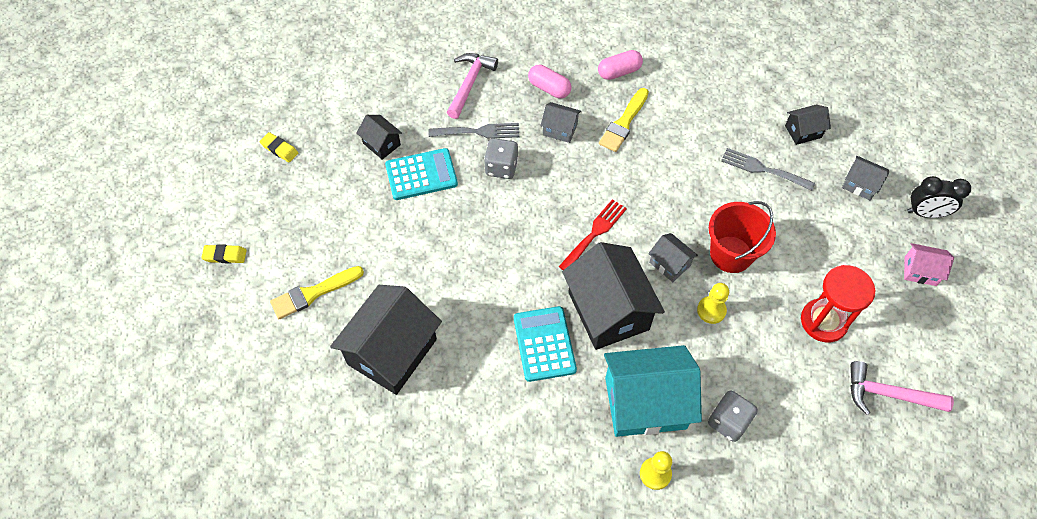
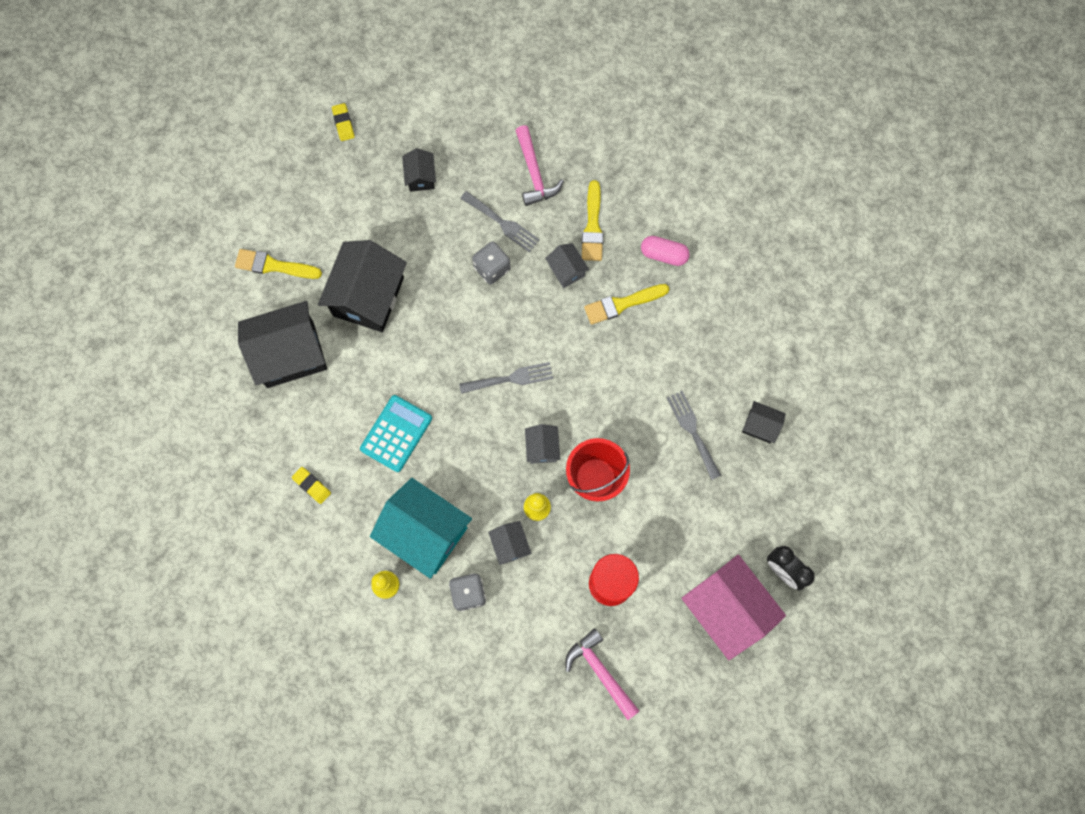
camera: 40 degrees right, 15 degrees up
(225, 256) = (238, 187): yellow eraser -> yellow eraser (312, 486)
(421, 175) = (427, 227): turquoise calculator -> none
(470, 83) = (534, 173): pink hammer -> pink hammer turned 105 degrees clockwise
(549, 88) = (592, 226): pink capsule -> yellow brush
(595, 233) = (511, 378): red fork -> grey fork
(608, 311) = (463, 446): black house -> black house (368, 297)
(860, 185) = (756, 506): grey house -> grey house (510, 545)
(920, 271) = (726, 609): pink house -> pink house, size x2.10

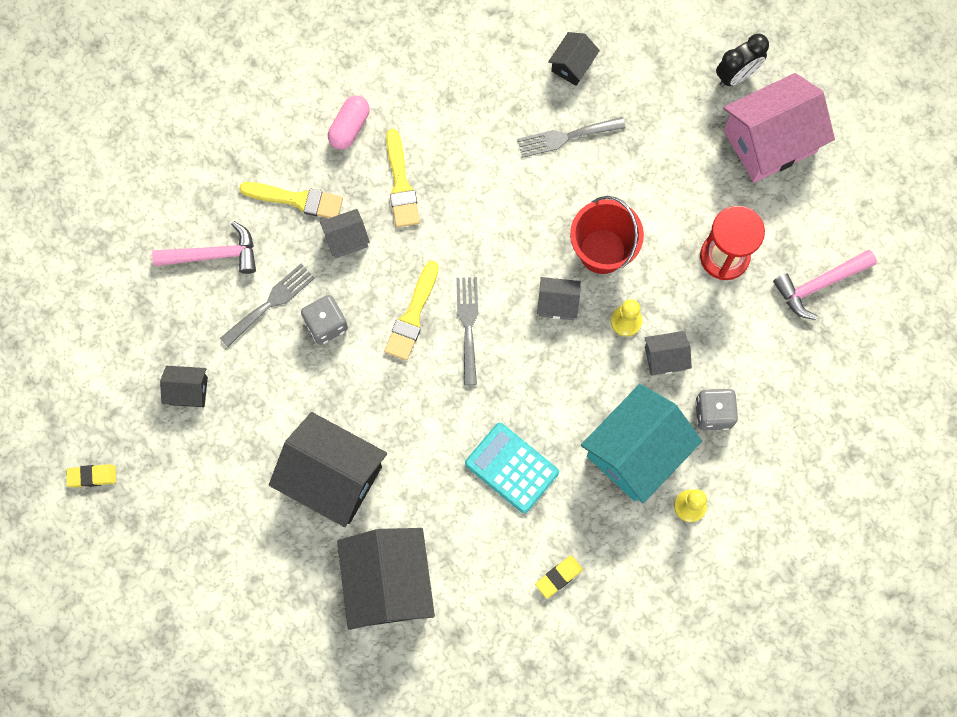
camera: 80 degrees left, 0 degrees up
(273, 266) = (267, 589): yellow brush -> yellow brush (412, 316)

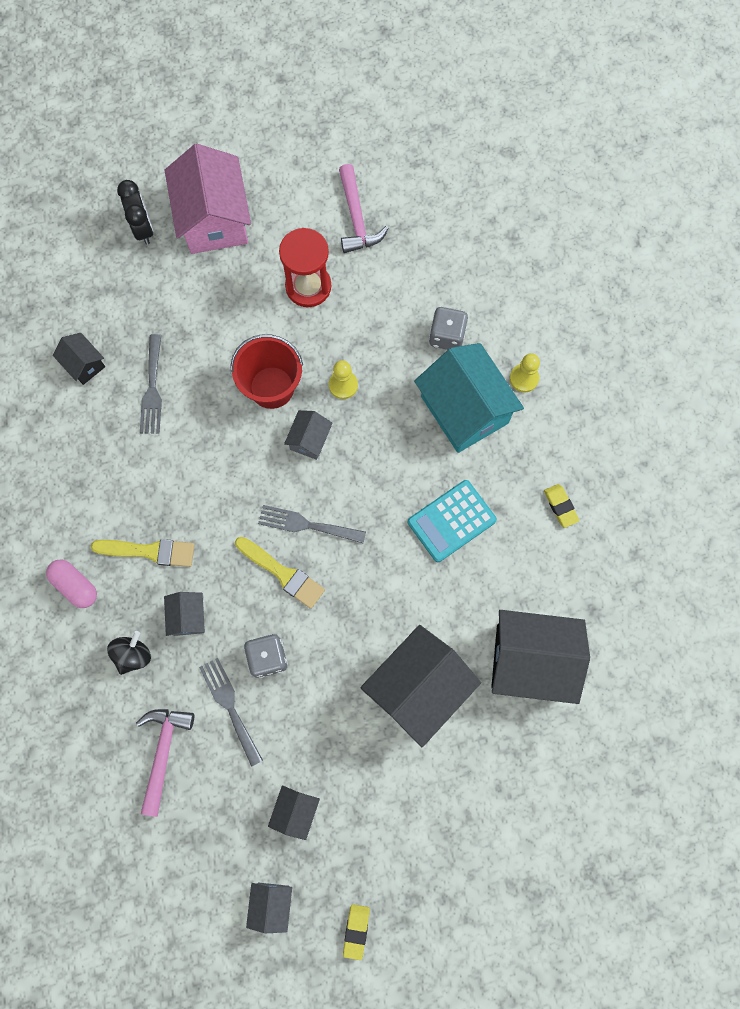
camera: 75 degrees left, 0 degrees up
(297, 200) = (133, 655): yellow brush -> black spinning top
(665, 358) = (386, 362): grey house -> grey house (271, 903)

